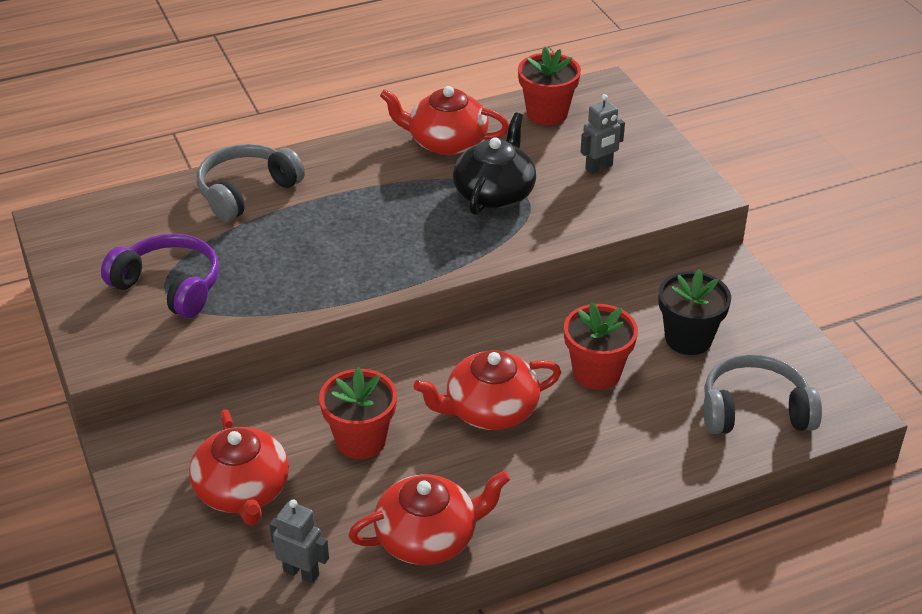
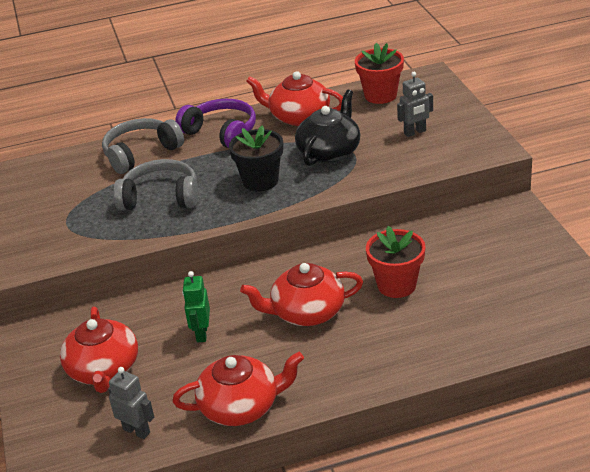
camera: 10 degrees right, 5 degrees down
(169, 286) = (70, 219): purple headphones -> purple headphones (222, 133)
(361, 440) = (201, 334): red flower pot -> green robot
(688, 339) = (475, 260): black flower pot -> black flower pot (260, 181)
(754, 410) = (522, 314): grey headphones -> grey headphones (160, 197)

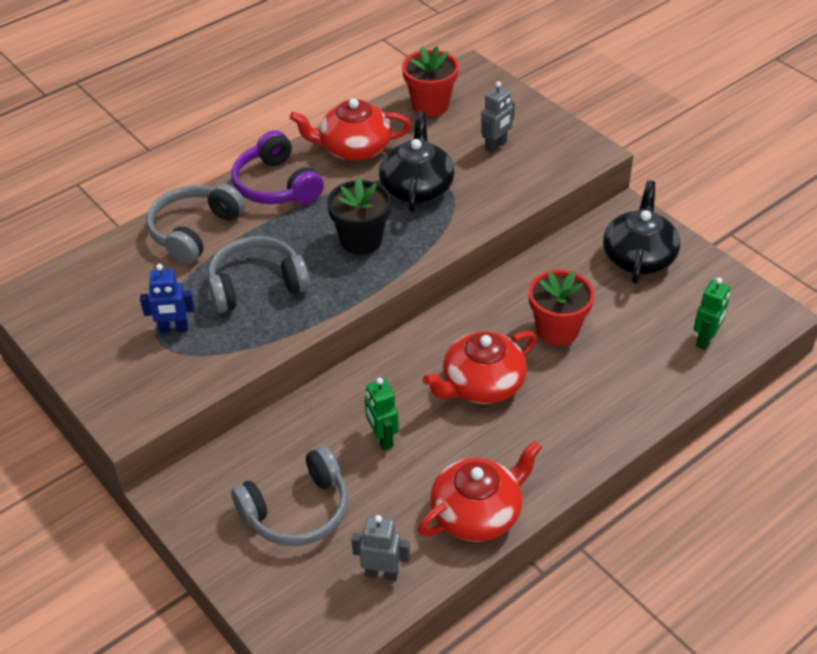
camera: 25 degrees left, 10 degrees up
(81, 215) = (173, 329): none -> blue robot
(103, 369) = (297, 511): red teapot -> grey headphones
(222, 133) = (276, 185): purple headphones -> purple headphones turned 135 degrees counterclockwise
(505, 244) = (638, 257): none -> black teapot
(525, 320) = (705, 339): none -> green robot

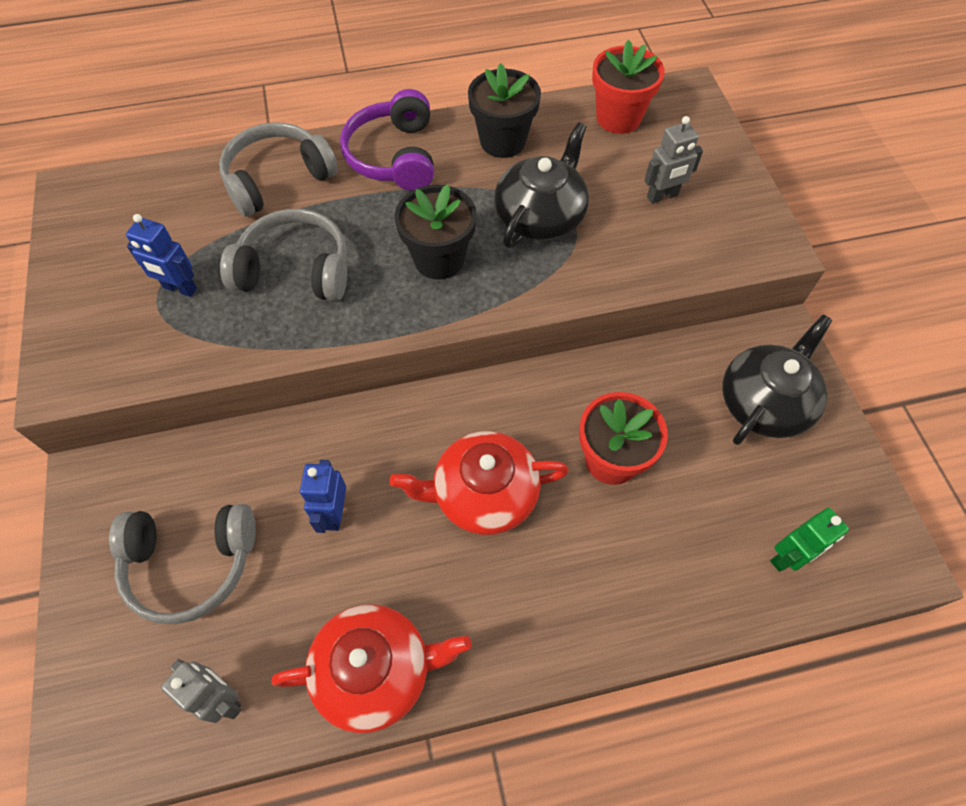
camera: 25 degrees right, 15 degrees up
(354, 148) = (502, 141): red teapot -> black flower pot
(382, 438) = (334, 513): green robot -> blue robot

